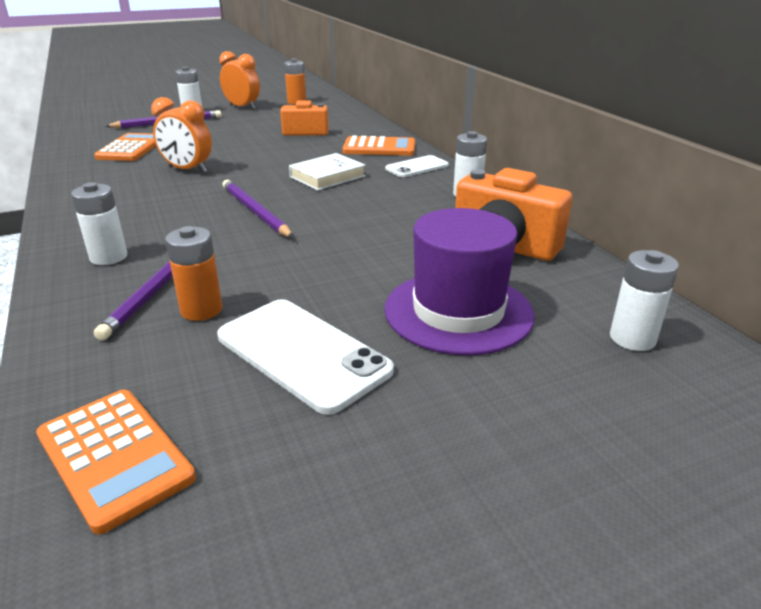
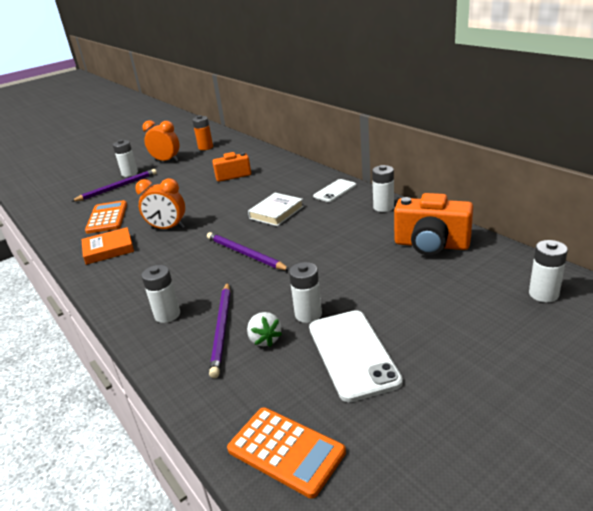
camera: 10 degrees left, 0 degrees up
(104, 178) = (108, 249): none -> orange book
(201, 310) = (265, 339): orange battery -> white strawberry
(280, 293) = (308, 314): none -> white battery
(302, 353) = (353, 354): white phone -> white phone turned 45 degrees clockwise
(379, 148) = (297, 179): orange calculator -> none
(458, 311) = (431, 300): purple hat -> none

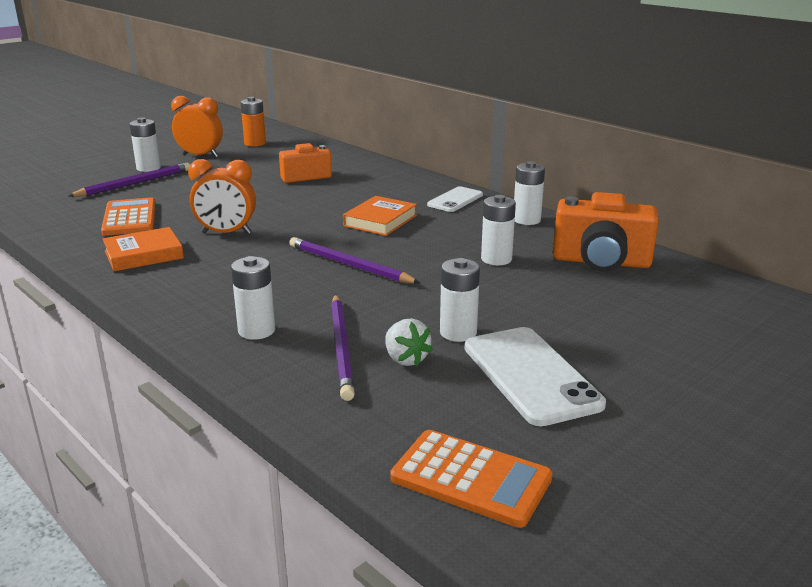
camera: 10 degrees left, 5 degrees down
(276, 212) = (380, 220): white book -> orange book
(543, 294) = (756, 316): white battery -> white battery (496, 259)

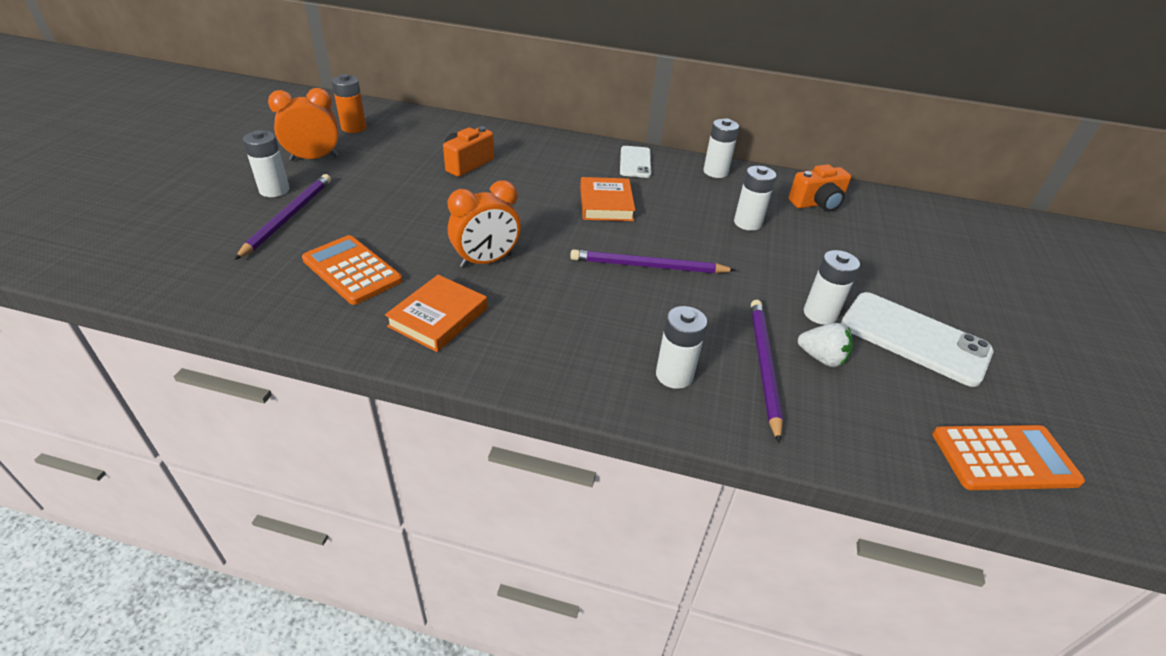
camera: 35 degrees left, 15 degrees up
(342, 348) = (763, 366): purple pencil -> purple pencil turned 135 degrees counterclockwise
(601, 262) = (817, 204): orange camera -> orange camera, size x0.66

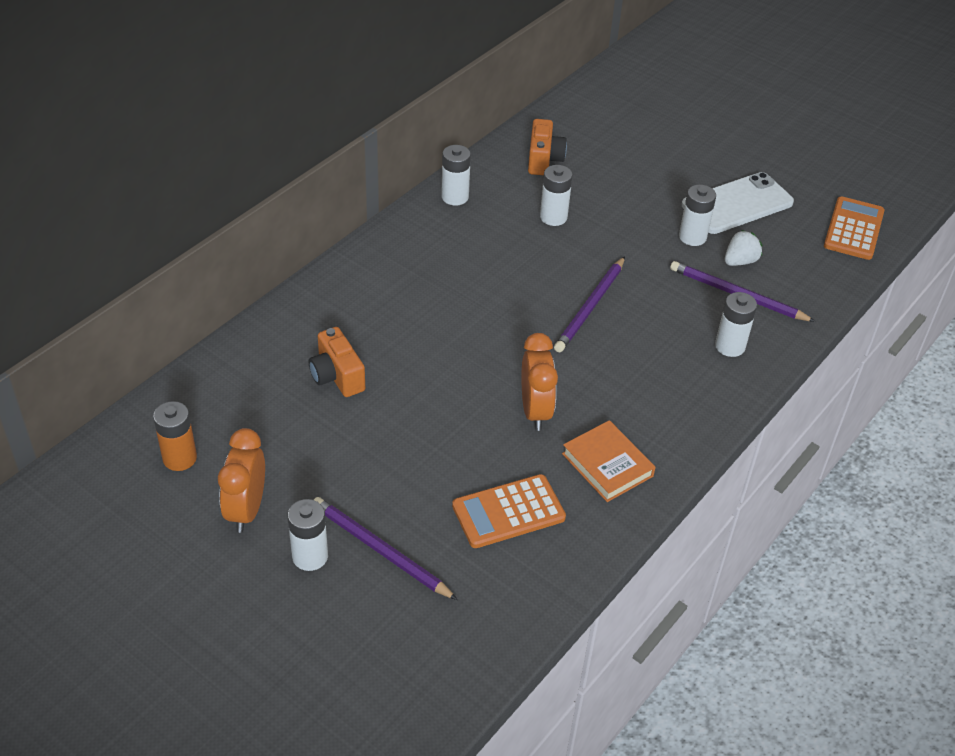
camera: 65 degrees left, 5 degrees up
(606, 204) = (475, 296): orange book -> none
(635, 162) = (405, 244): white phone -> none

